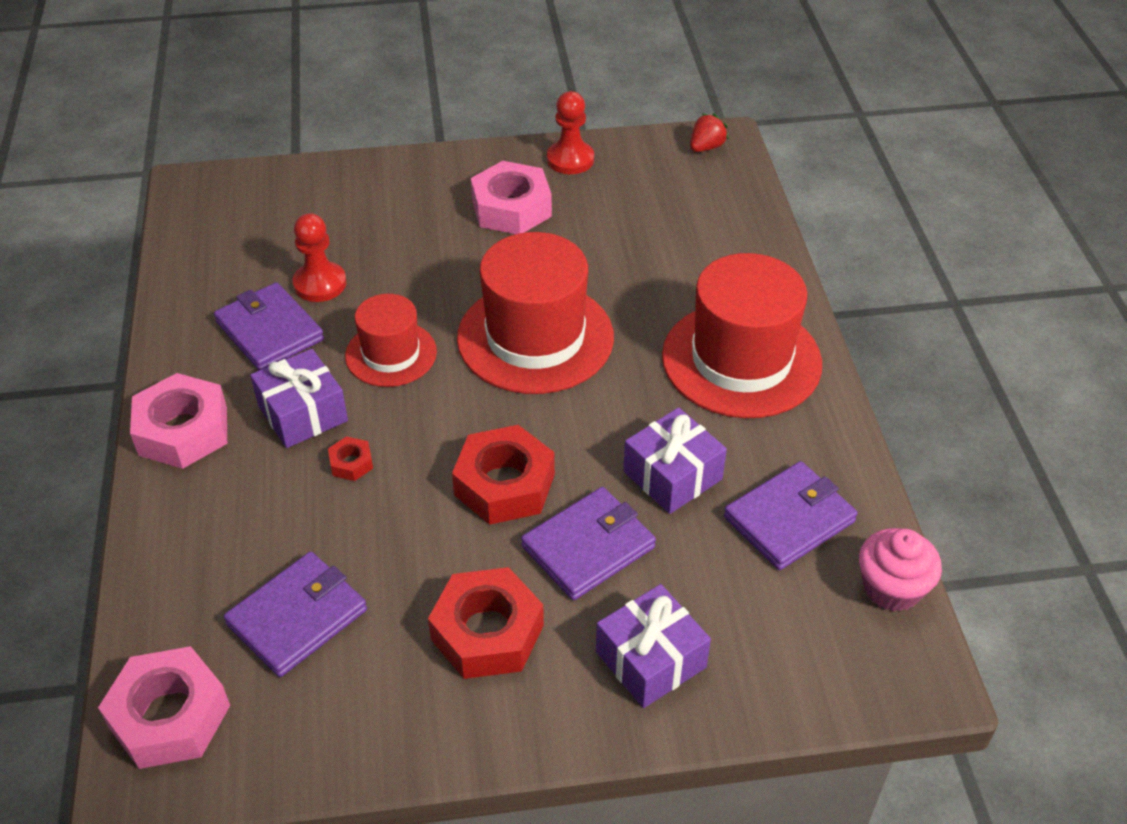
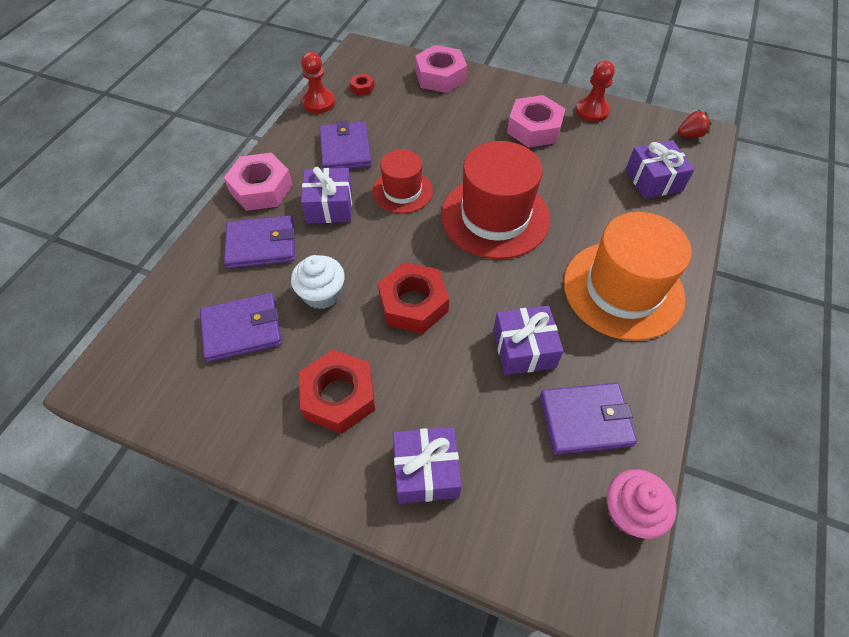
camera: 30 degrees right, 10 degrees up
(170, 716) = (138, 354): pink nut -> pink nut (440, 76)
(320, 284) = (391, 132): red pawn -> red pawn (319, 102)
(351, 463) = (335, 248): red nut -> red nut (362, 88)
(375, 526) = (322, 294): none -> white cupcake
(588, 547) = (437, 371): purple wallet -> purple wallet (261, 245)
(697, 218) = (653, 180): none -> purple gift
(741, 360) = (623, 290): red hat -> orange hat

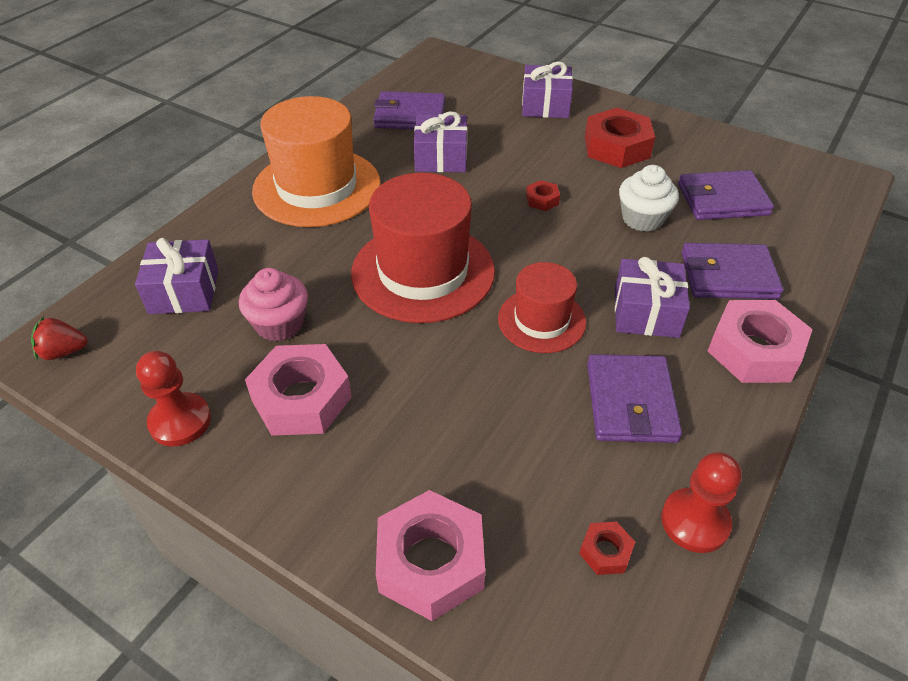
camera: 170 degrees left, 10 degrees down
(413, 304) = (542, 200): red nut -> red nut, size x0.46
(630, 511) = (404, 77): pink cupcake -> pink cupcake (279, 324)

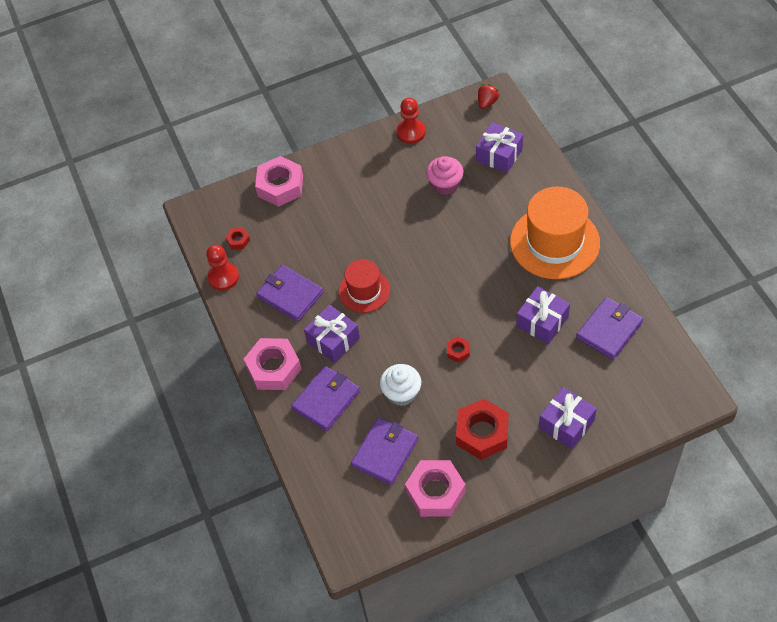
camera: 130 degrees right, 10 degrees up
(301, 399) = (390, 176): pink nut -> pink nut (435, 492)
(423, 272) = (438, 259): red hat -> none

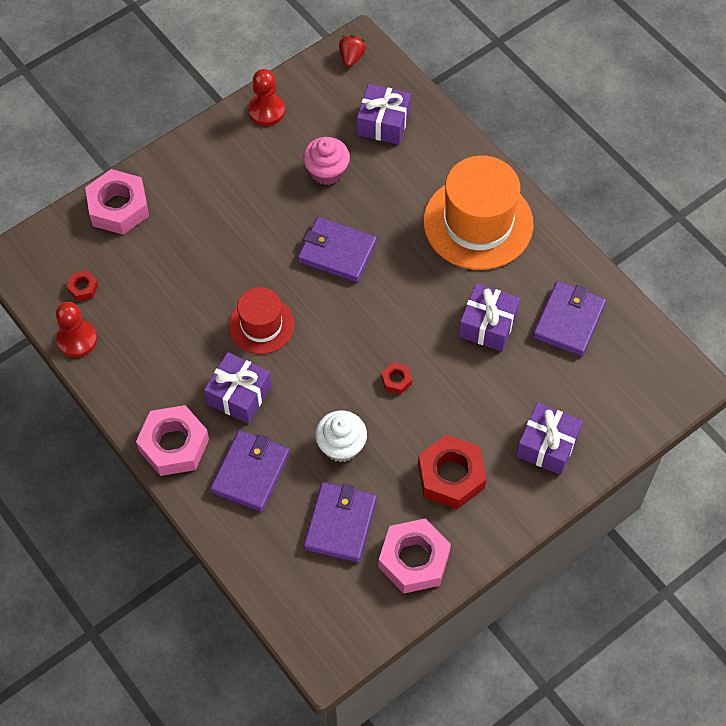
camera: 20 degrees left, 5 degrees up
(290, 295) = (169, 347): purple wallet -> purple wallet (337, 252)

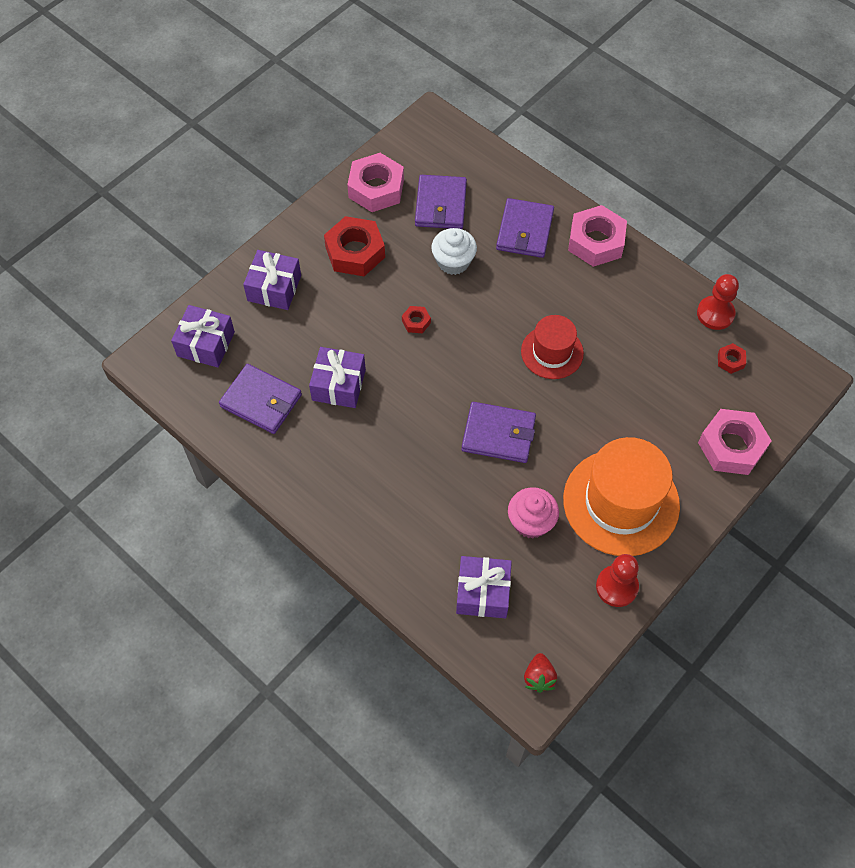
camera: 170 degrees right, 0 degrees up
(239, 395) = (553, 289): purple gift -> purple gift (206, 344)
(478, 223) = (361, 488): orange hat -> orange hat (621, 502)
(568, 320) = (261, 401): purple wallet -> purple wallet turned 75 degrees counterclockwise

